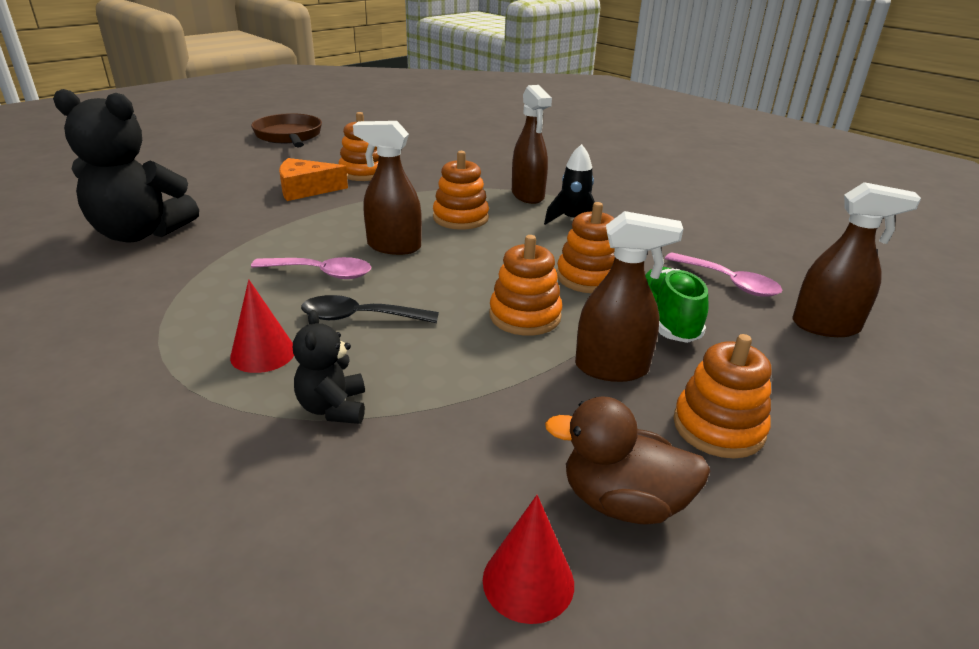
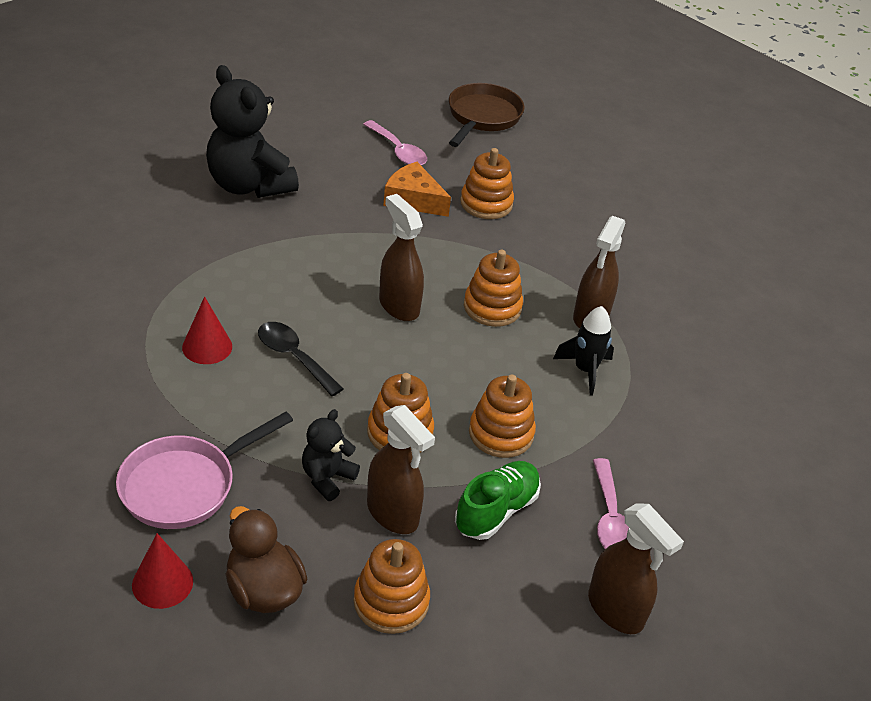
camera: 40 degrees right, 10 degrees up
(321, 273) = (317, 300): pink spoon -> pink spoon (398, 151)
(333, 408) = (198, 414): black teddy bear -> black teddy bear (327, 478)
(410, 474) = (184, 485): none -> pink pan

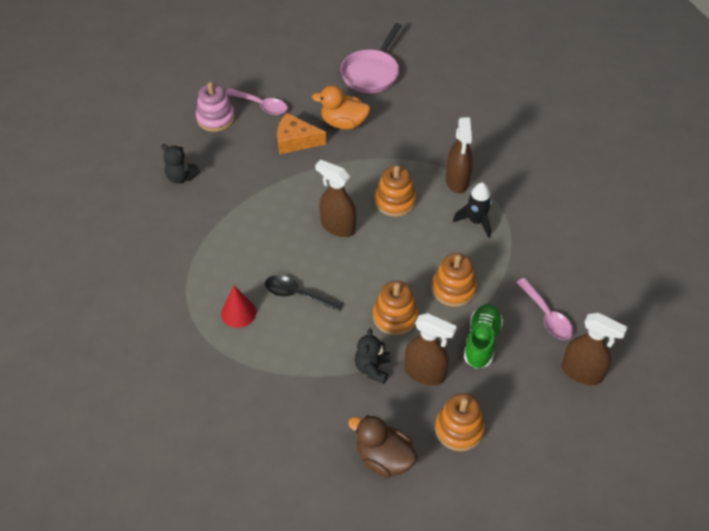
camera: 20 degrees left, 10 degrees up
(162, 583) = (323, 484): red cone -> none
(184, 485) = (292, 415): pink pan -> pink pan (371, 73)
(249, 185) = (181, 177): black teddy bear -> black teddy bear, size x0.50
(334, 144) = (216, 118): none -> pink stacking toy
(482, 117) = (299, 53): brown pan -> none
(486, 203) = (344, 123): orange stacking toy -> orange duck

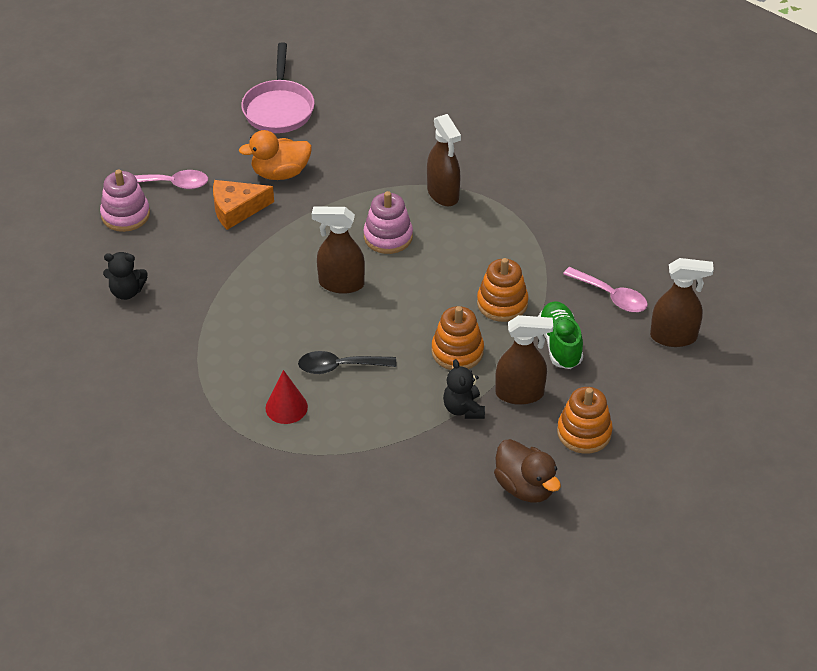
camera: 25 degrees left, 5 degrees down
(383, 458) = (525, 487): brown duck -> brown duck turned 135 degrees counterclockwise
(395, 201) = (388, 237): orange stacking toy -> pink stacking toy
(476, 221) = (487, 228): black rocket -> none

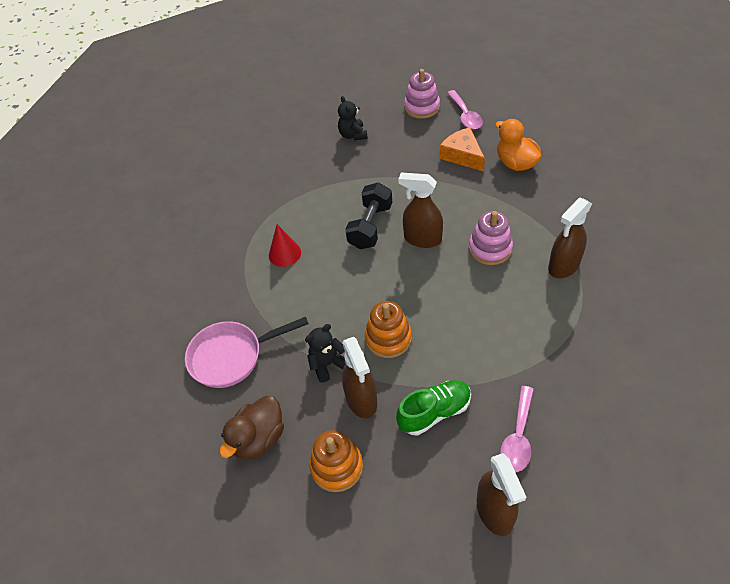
camera: 75 degrees right, 5 degrees up
(278, 108) = (584, 137): pink pan -> pink pan (231, 356)
(294, 320) = (370, 226): none -> black dumbbell
(340, 366) = (337, 269): black spoon -> none
(341, 283) = (422, 239): brown spray bottle -> brown spray bottle turned 60 degrees counterclockwise
(502, 303) = (460, 351): orange stacking toy -> none

